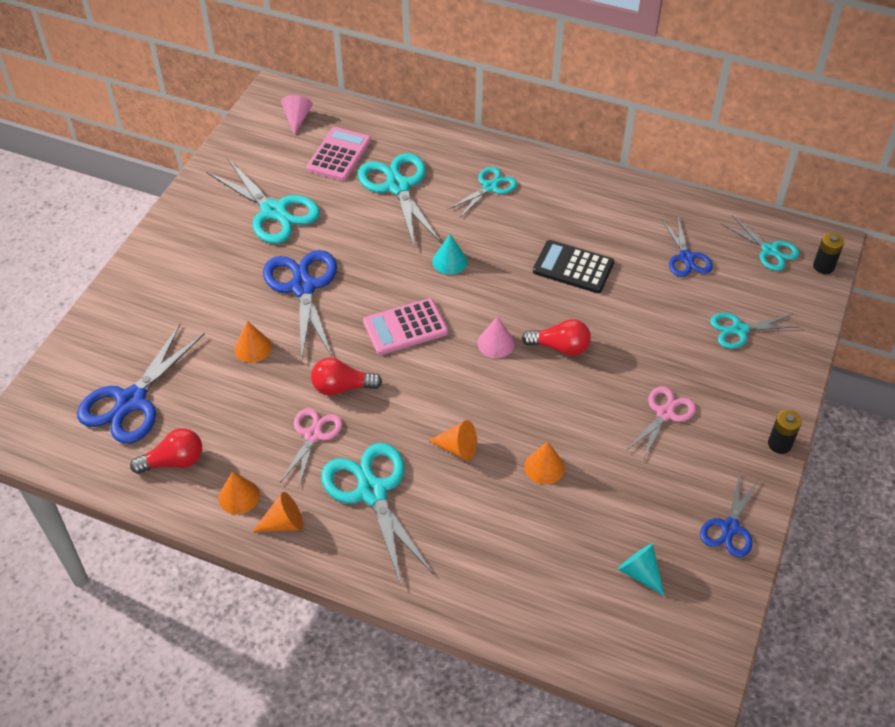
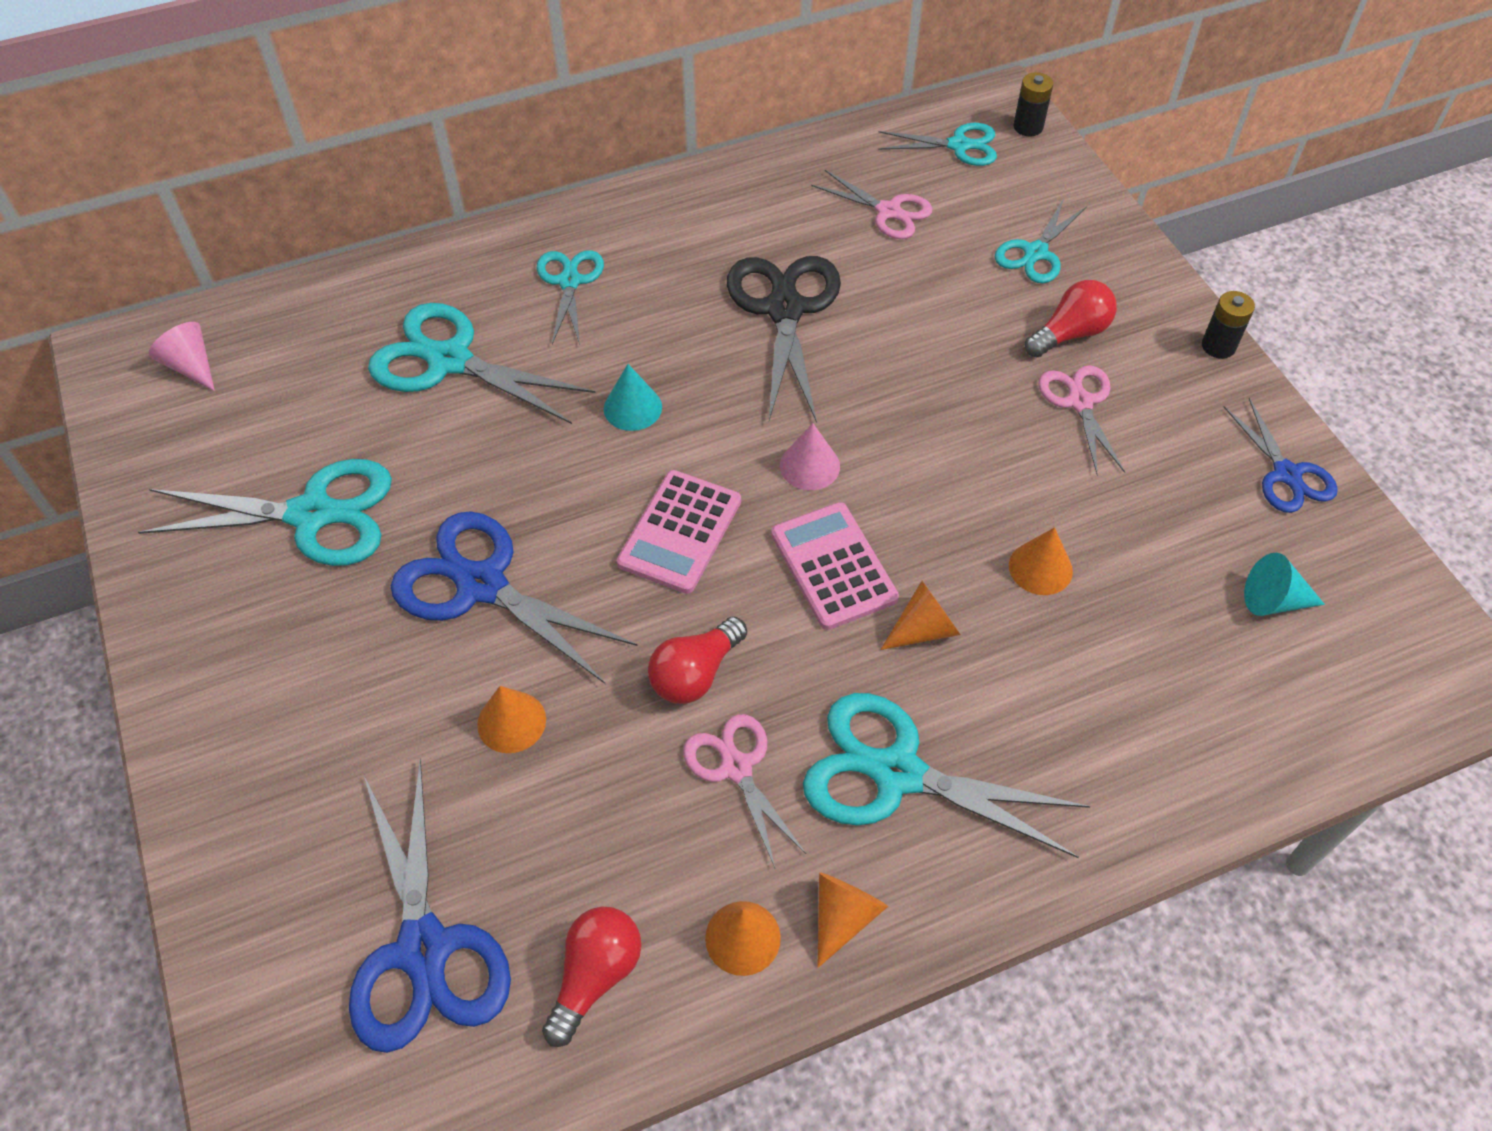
camera: 45 degrees left, 5 degrees up
(339, 155) = (315, 373): pink calculator -> pink calculator (833, 566)
(560, 347) = (885, 414): red light bulb -> red light bulb (1070, 333)
(573, 267) = (784, 309): black calculator -> black scissors
(686, 257) = (888, 211): blue scissors -> pink scissors

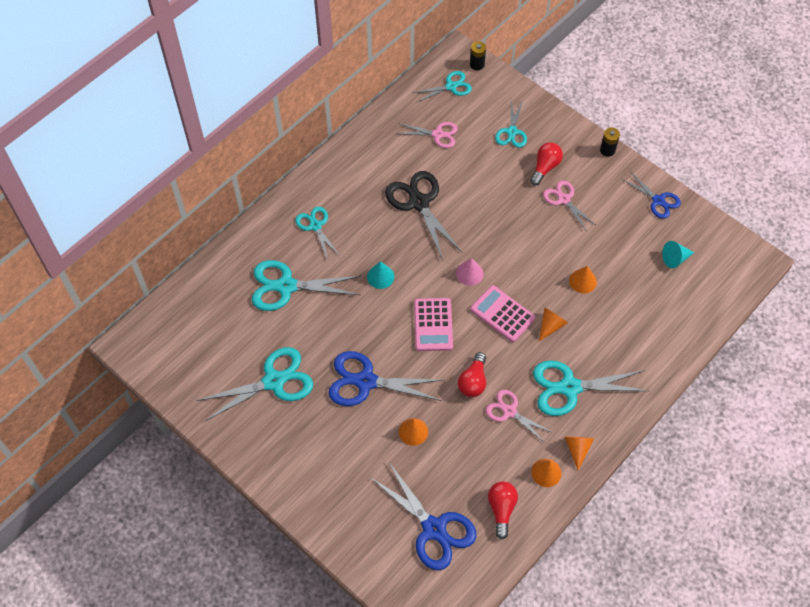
camera: 25 degrees left, 5 degrees up
(191, 366) = (169, 336): pink cone -> none

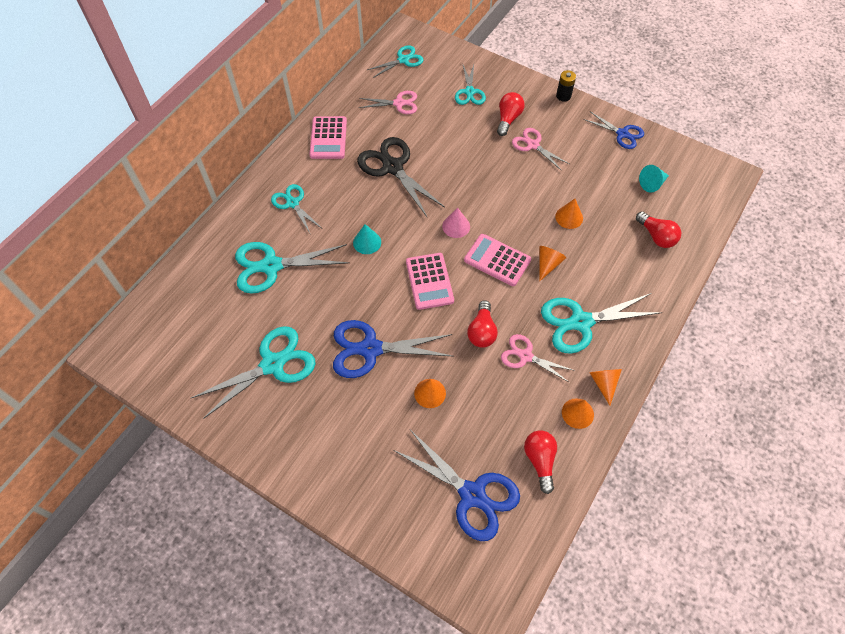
camera: 10 degrees left, 0 degrees up
(361, 162) = (328, 138): none -> pink calculator
(477, 64) = (424, 38): black battery -> none
(665, 314) = (656, 236): none -> red light bulb

